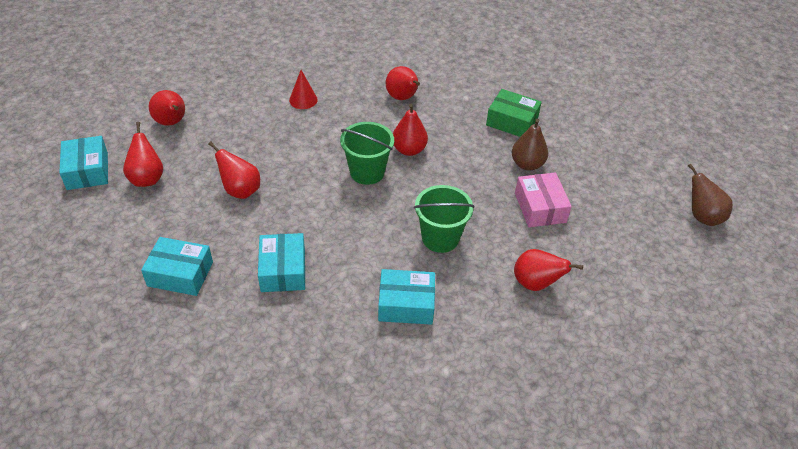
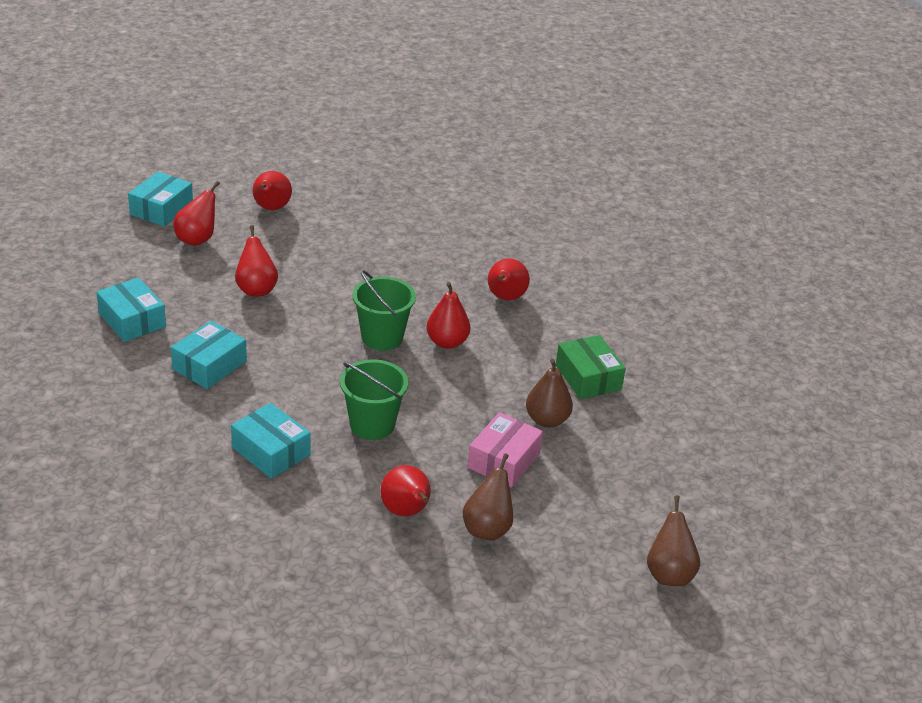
camera: 40 degrees right, 10 degrees down
(303, 100) = (407, 250): red cone -> none
(589, 259) = (487, 528): none -> brown pear

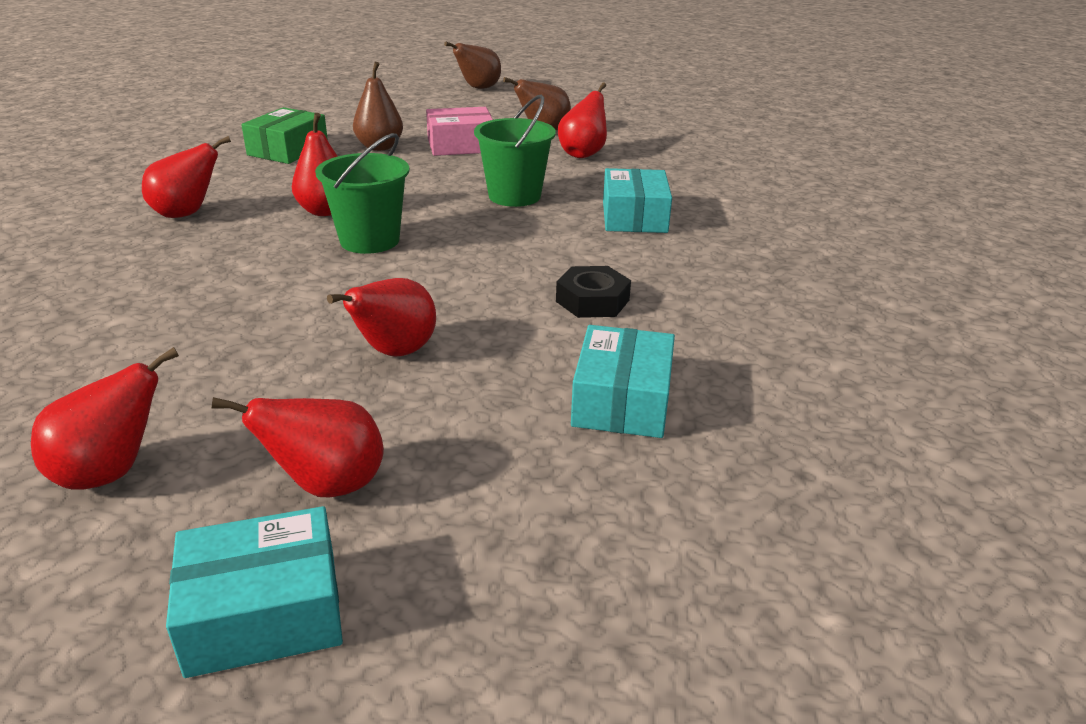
camera: 130 degrees left, 5 degrees down
(209, 365) = (592, 301): turquoise box -> black nut

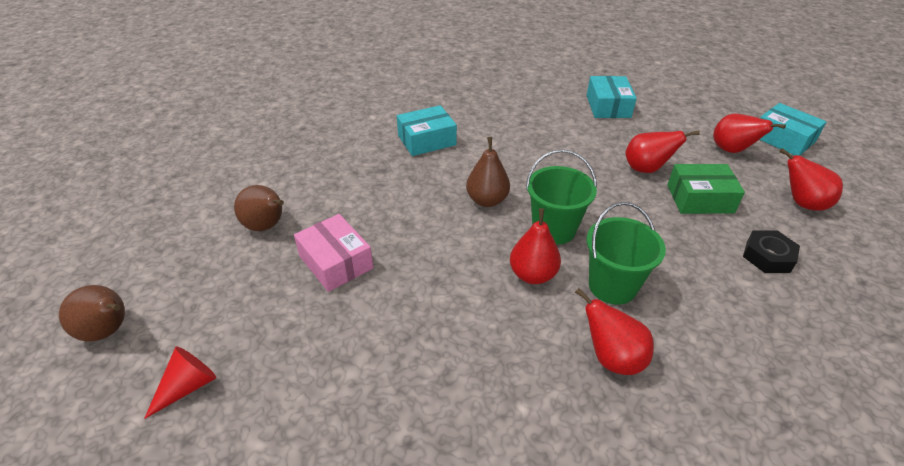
camera: 115 degrees left, 10 degrees up
(288, 150) = (423, 387): green box -> green box (700, 199)
(379, 147) = (371, 316): brown pear -> brown pear (487, 200)
(398, 100) = (188, 386): none -> red cone
(514, 196) = (430, 194): green bucket -> green bucket (612, 286)
(583, 154) = (319, 188): red pear -> none
(592, 301) = (540, 130): black nut -> black nut (768, 256)
(622, 401) = (608, 106): turquoise box -> turquoise box turned 75 degrees counterclockwise

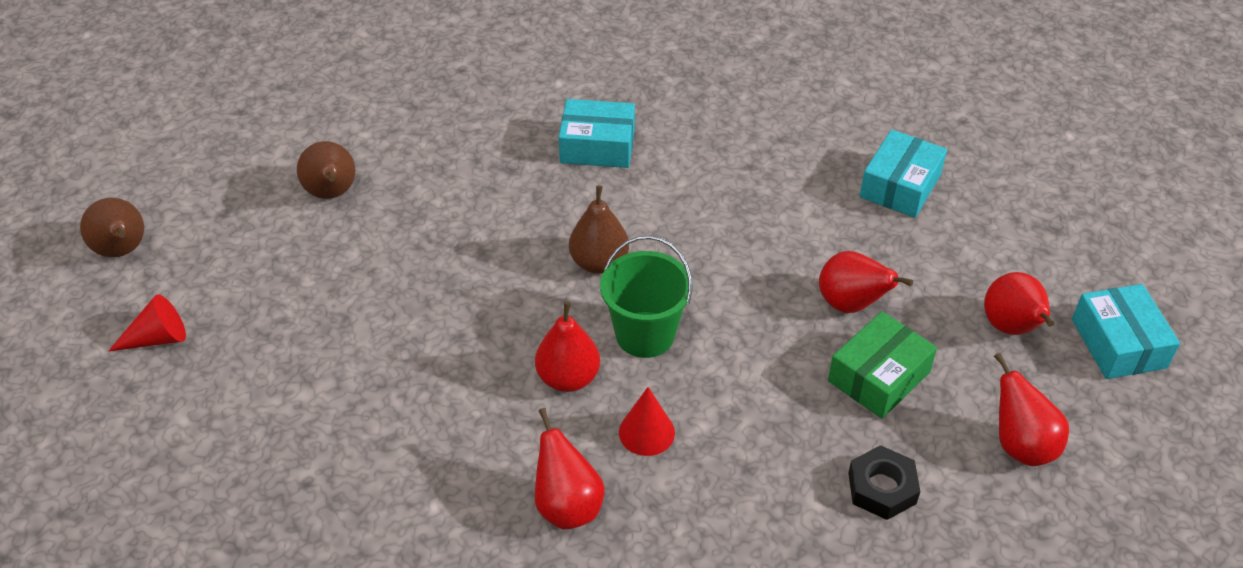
camera: 30 degrees right, 5 degrees up
(336, 262) = (372, 269): pink box -> none
(612, 286) = (646, 432): green bucket -> red cone
(700, 199) = (879, 376): green box -> green box turned 75 degrees counterclockwise

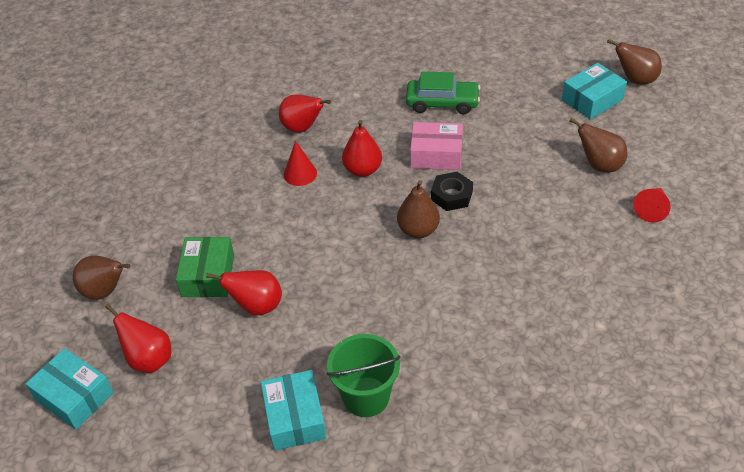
camera: 140 degrees right, 0 degrees up
(157, 338) = (556, 66): red cone -> red cone (652, 209)
(355, 397) = (442, 103): none -> green car
(464, 332) = (436, 155): none -> pink box
(597, 146) = (512, 297): turquoise box -> turquoise box (592, 100)
(645, 334) = (350, 212): green bucket -> green bucket (366, 397)
(882, 488) = (166, 224): black nut -> black nut (451, 195)
(1021, 445) = (105, 291): red pear -> brown pear

